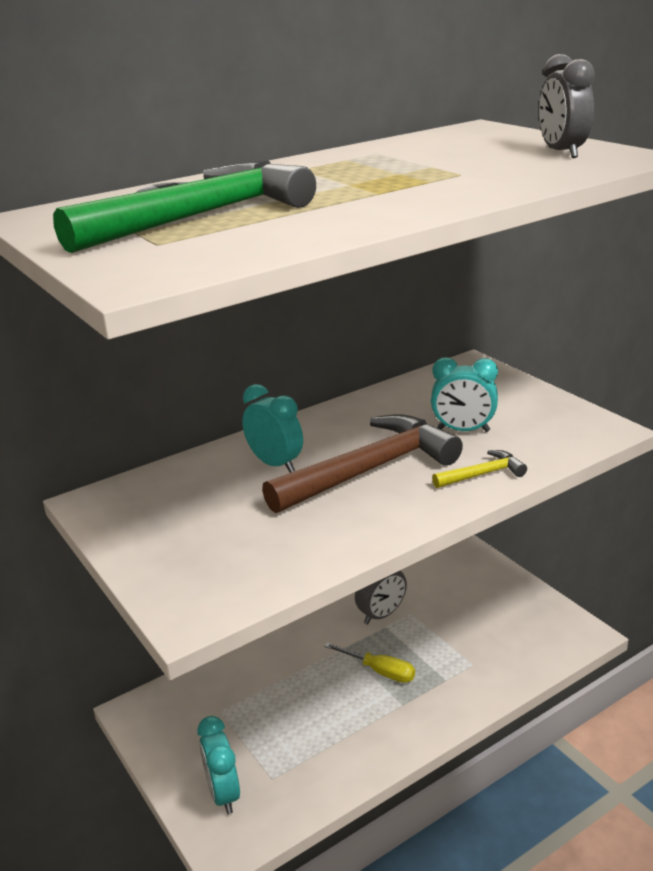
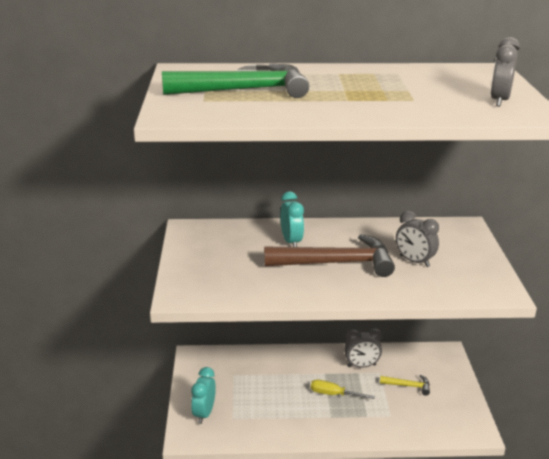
camera: 30 degrees right, 0 degrees up
(380, 671) = (333, 394): yellow screwdriver -> yellow screwdriver turned 135 degrees clockwise
(463, 430) = (414, 261): turquoise clock -> grey clock
(482, 474) = (395, 289): yellow hammer -> yellow hammer (408, 386)

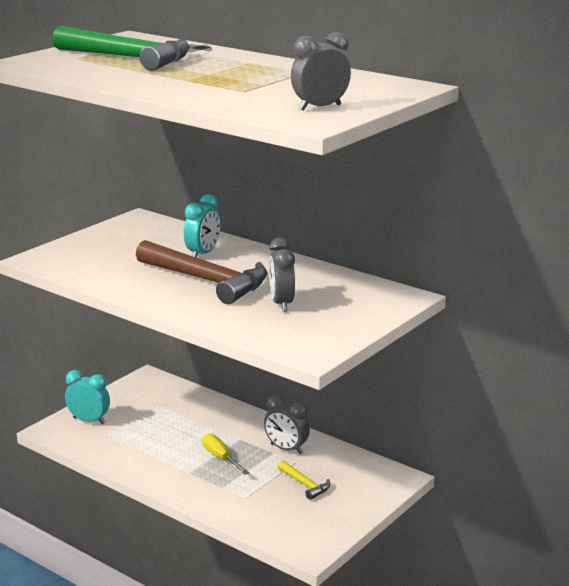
camera: 40 degrees right, 5 degrees down
(204, 413) = (89, 421): turquoise clock -> turquoise clock turned 60 degrees clockwise

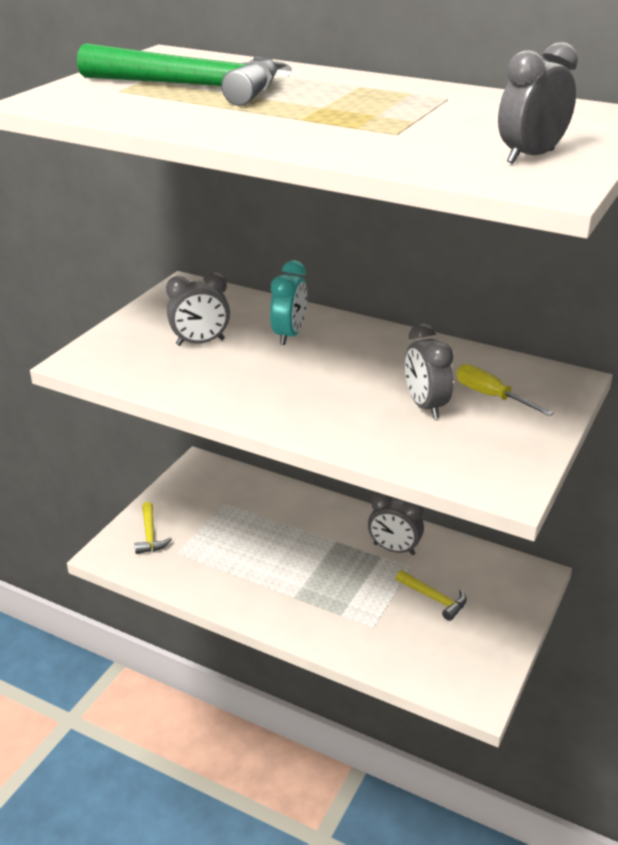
camera: 10 degrees left, 10 degrees up
(89, 421) = (150, 535): turquoise clock -> yellow hammer
(132, 254) = (200, 342): none -> grey clock
(206, 280) = (314, 377): brown hammer -> none
(220, 458) = (323, 571): yellow screwdriver -> yellow screwdriver (491, 396)

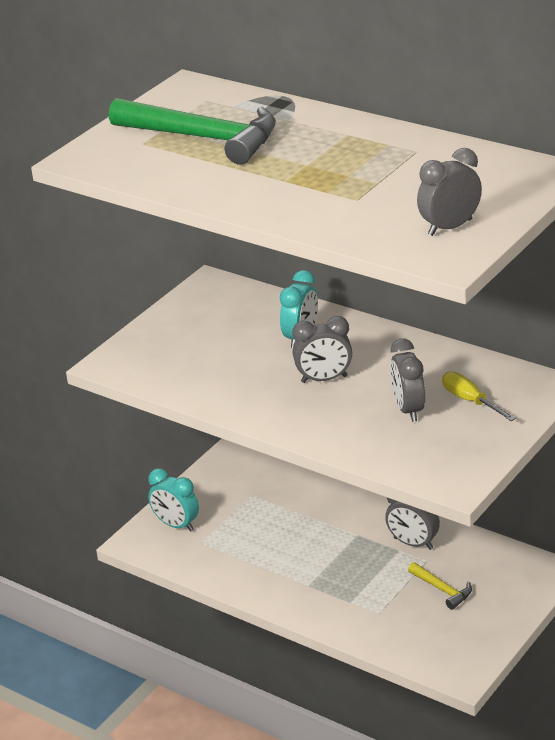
camera: 10 degrees right, 0 degrees up
(150, 535) = (176, 525): yellow hammer -> turquoise clock
(200, 342) = (218, 345): grey clock -> grey clock (324, 379)

